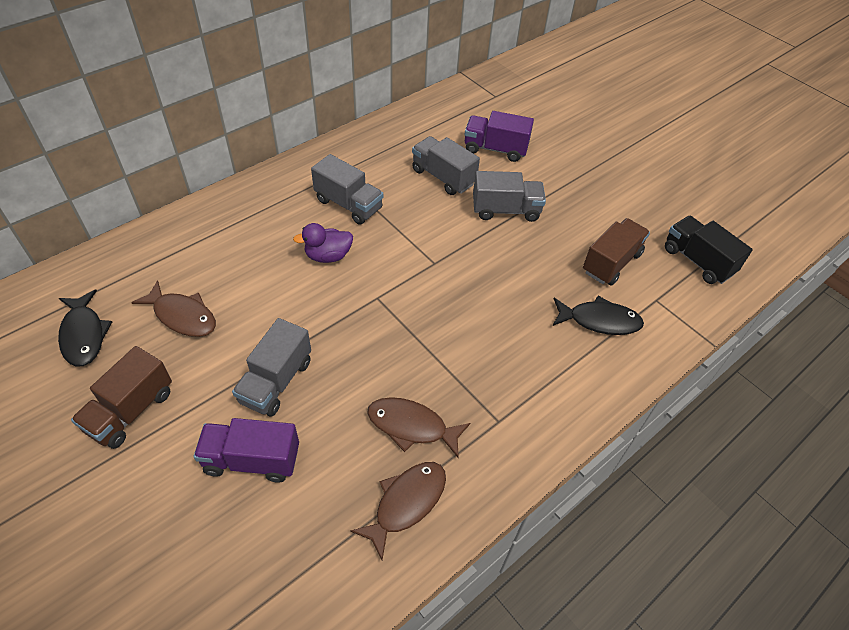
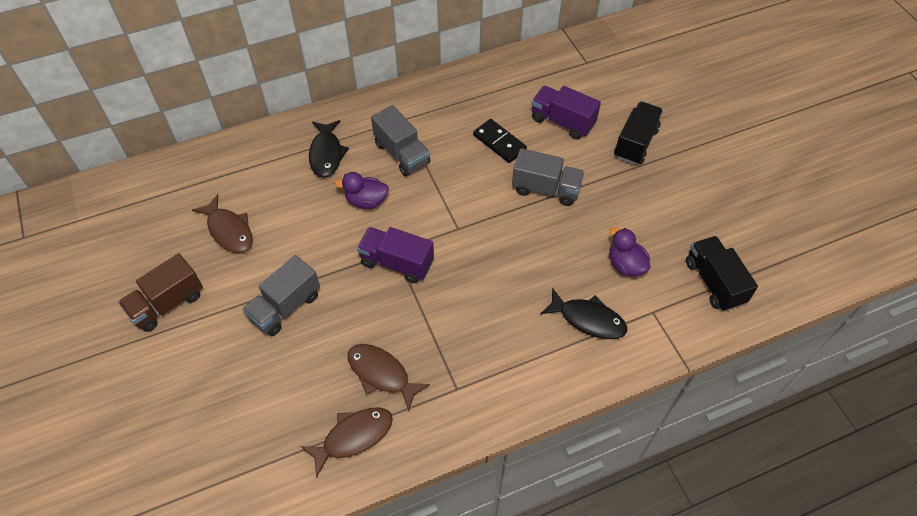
camera: 20 degrees right, 5 degrees up
(84, 335) = (149, 230): black fish -> black fish (326, 154)
(252, 460) = (245, 368): purple truck -> purple truck (397, 263)
(443, 177) = (499, 142): grey truck -> black domino
(570, 155) = (635, 143): none -> black truck
(611, 263) = (625, 265): brown truck -> purple duck

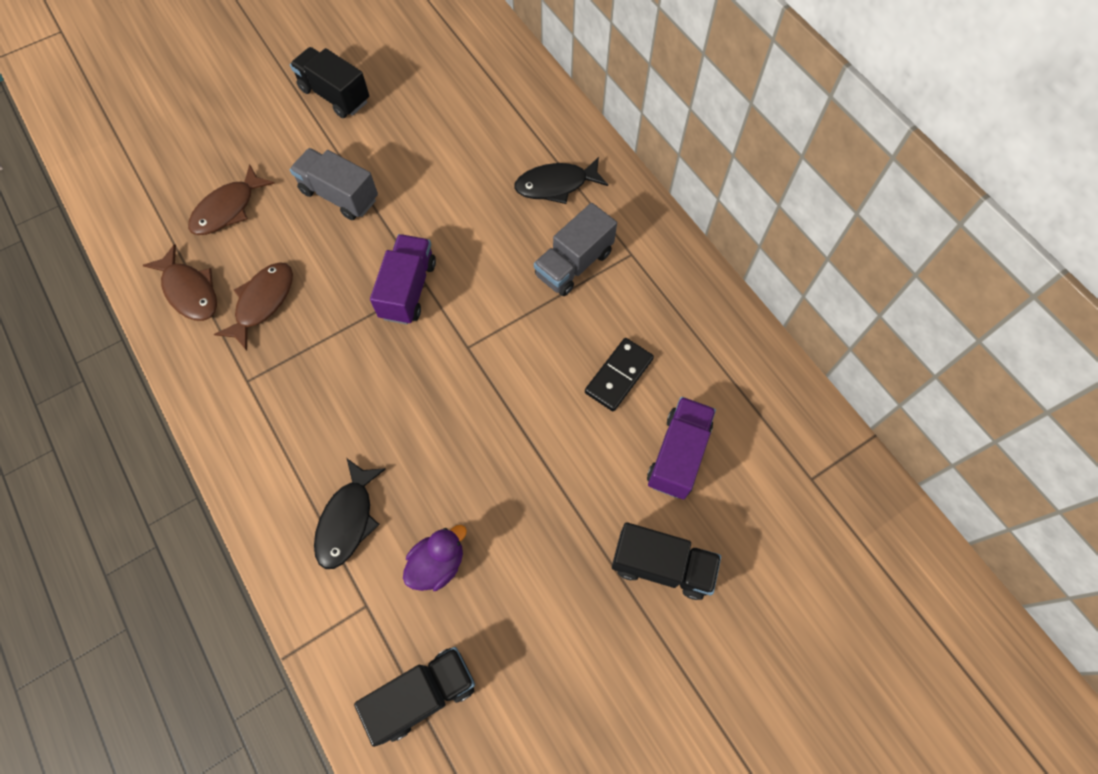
camera: 80 degrees right, 10 degrees up
(167, 303) = (335, 95): brown truck -> black truck
(229, 230) = (431, 121): brown fish -> brown fish (228, 209)
(366, 201) = (493, 240): purple duck -> none
(546, 189) = (549, 445): grey truck -> none

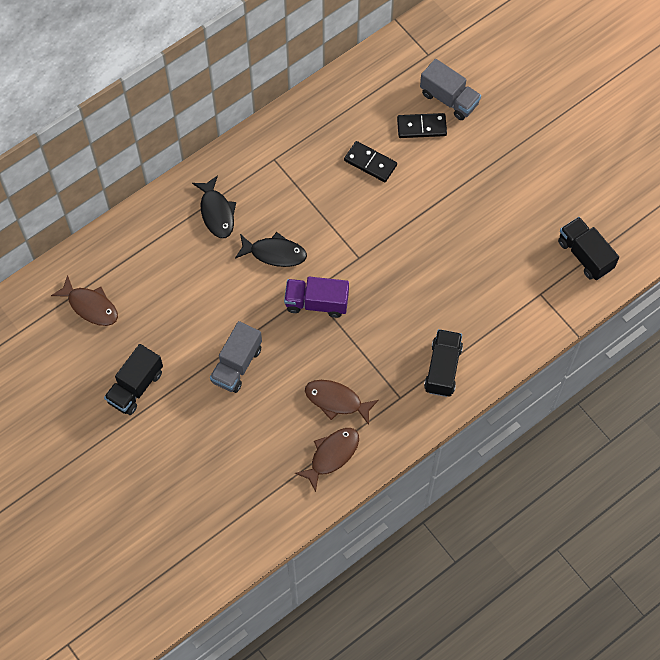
camera: 95 degrees left, 0 degrees up
(228, 209) = (256, 445): brown fish -> brown fish (90, 306)
(348, 520) = (489, 313): black fish -> black fish (275, 253)
(437, 563) = (509, 257): purple duck -> none
(574, 264) = (285, 195): grey truck -> grey truck (449, 99)
(661, 565) = (492, 134): black truck -> black truck (442, 368)
(678, 455) = (421, 127): purple truck -> black domino

